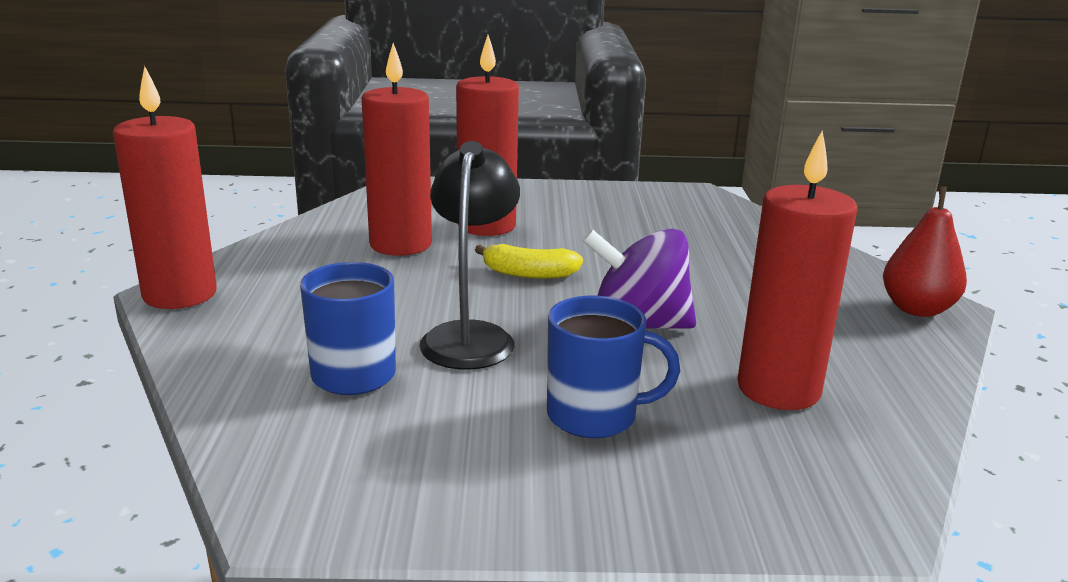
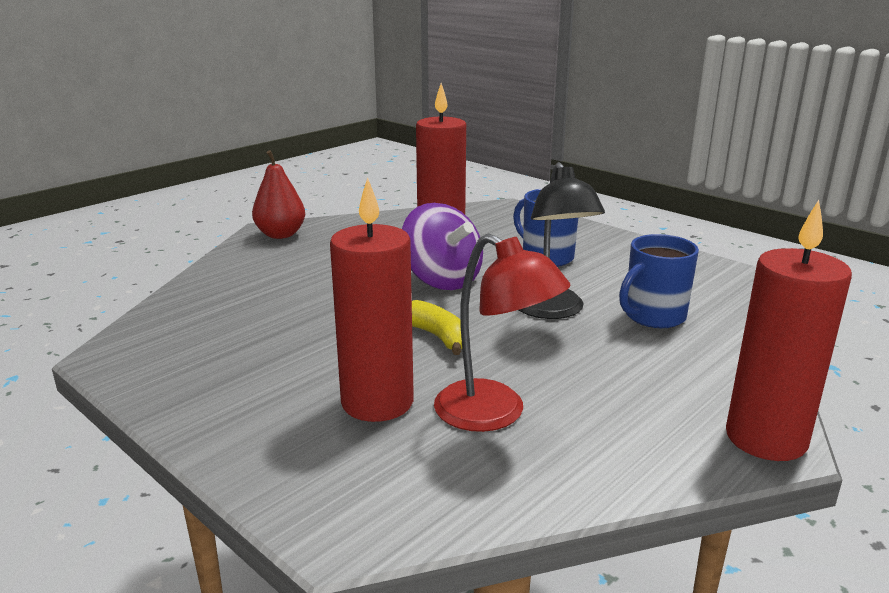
camera: 135 degrees left, 0 degrees up
(400, 244) = (494, 414): red candle -> red lamp
(470, 336) = (552, 311): black lamp -> black lamp turned 60 degrees counterclockwise

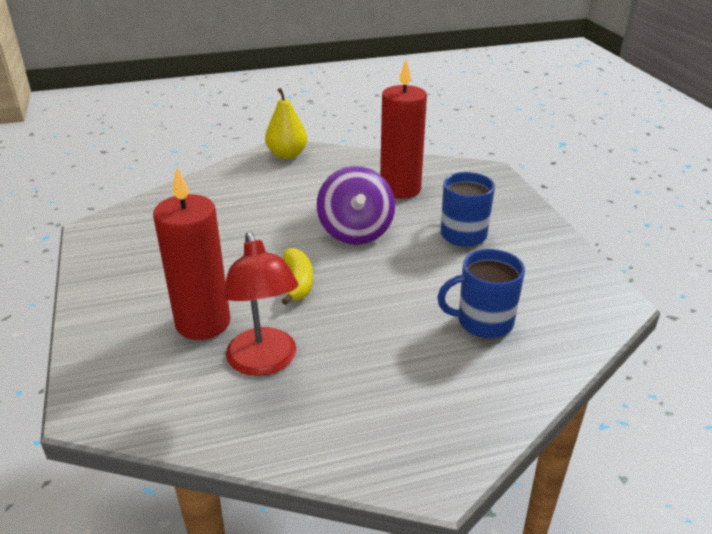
camera: 30 degrees right, 10 degrees up
(280, 234) = (287, 155): red pear -> yellow pear
(552, 311) = (407, 288): black lamp -> none
(766, 438) = (435, 468): red candle -> none

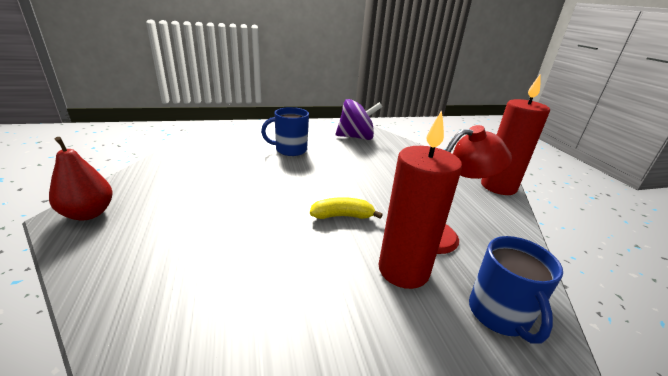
camera: 90 degrees left, 5 degrees down
(287, 155) = (88, 213): yellow pear -> red pear
(355, 232) = (273, 186): purple spinning top -> purple spinning top (356, 137)
(400, 189) = (216, 162): red candle -> red candle (498, 187)
(483, 322) = (380, 157): blue mug -> blue mug (499, 314)

